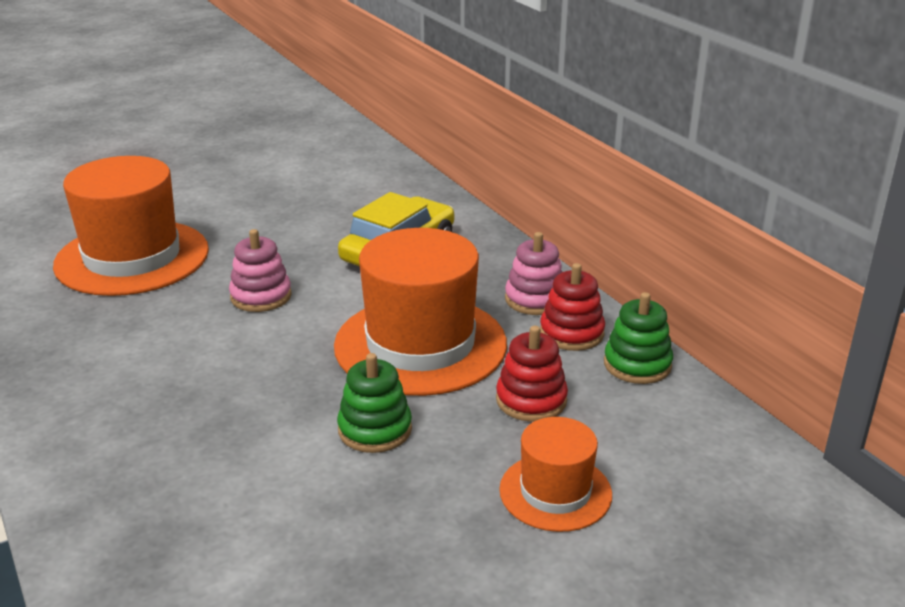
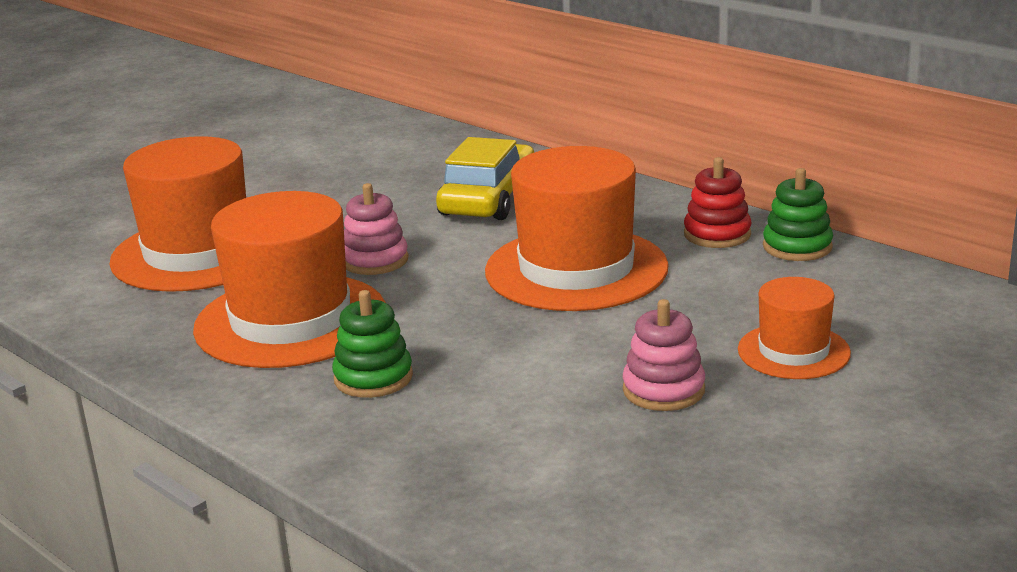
camera: 15 degrees left, 5 degrees down
(149, 345) = (291, 320): none -> orange hat
(375, 429) = (587, 341): green stacking toy -> green stacking toy (373, 378)
(531, 400) = (719, 291): red stacking toy -> none
(535, 299) = (661, 214): pink stacking toy -> pink stacking toy (663, 390)

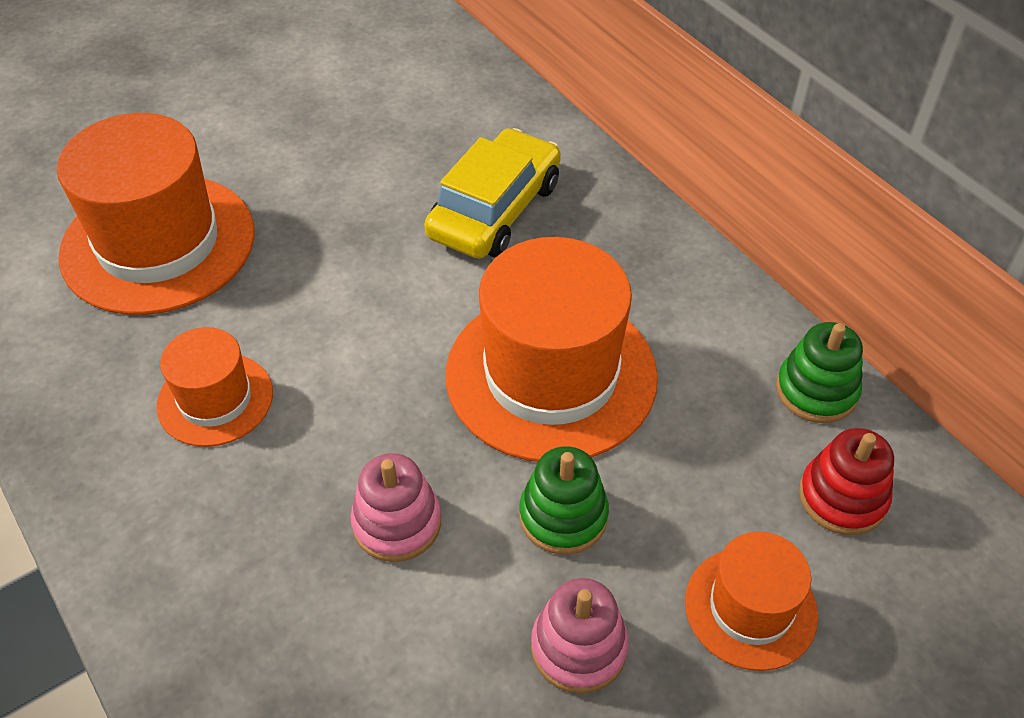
camera: 10 degrees right, 25 degrees up
(291, 320) = (215, 399): orange hat -> orange hat, size x0.53
(373, 378) = (269, 535): green stacking toy -> green stacking toy (563, 516)
(375, 260) = (337, 303): pink stacking toy -> pink stacking toy (397, 523)
(717, 234) = (730, 342): red stacking toy -> red stacking toy (842, 497)

